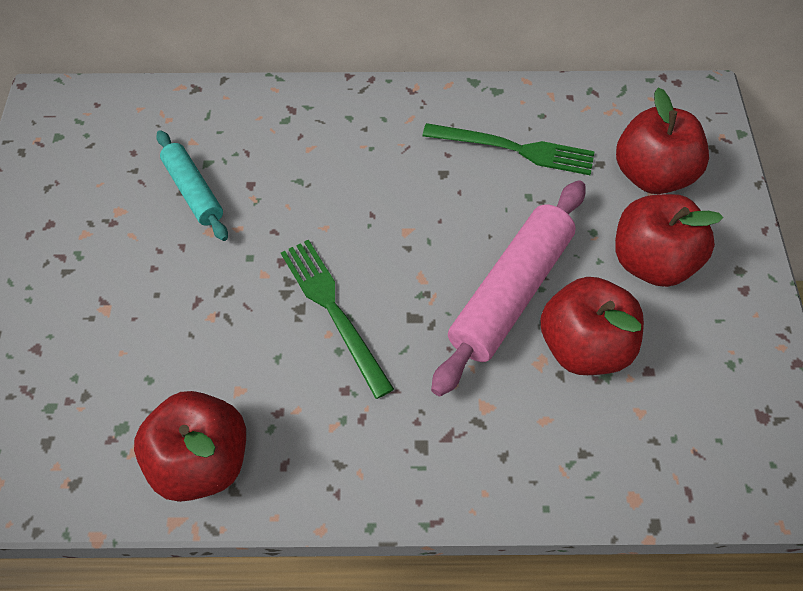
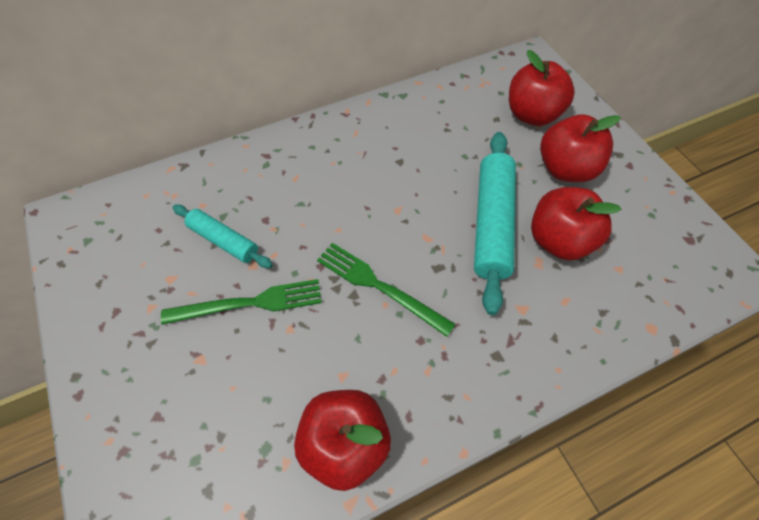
camera: 25 degrees left, 0 degrees up
(511, 293) = (492, 224): pink rolling pin -> turquoise rolling pin
(514, 149) = (437, 129): green fork -> green fork (249, 303)

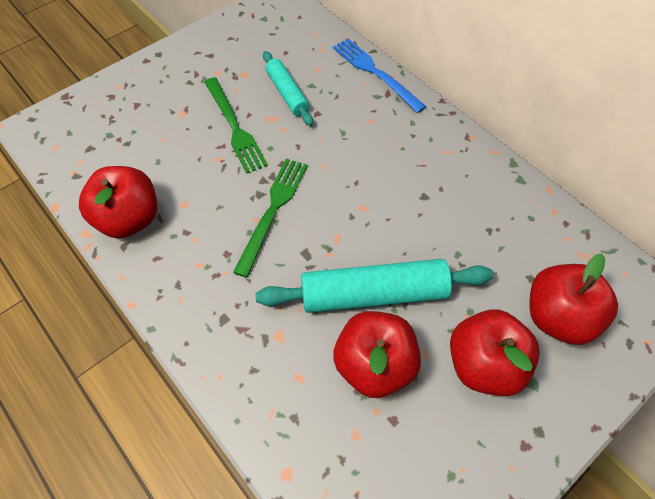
camera: 75 degrees right, 0 degrees up
(223, 241) = (287, 93): turquoise rolling pin -> turquoise rolling pin turned 45 degrees counterclockwise
(234, 157) = (375, 73): none -> blue fork

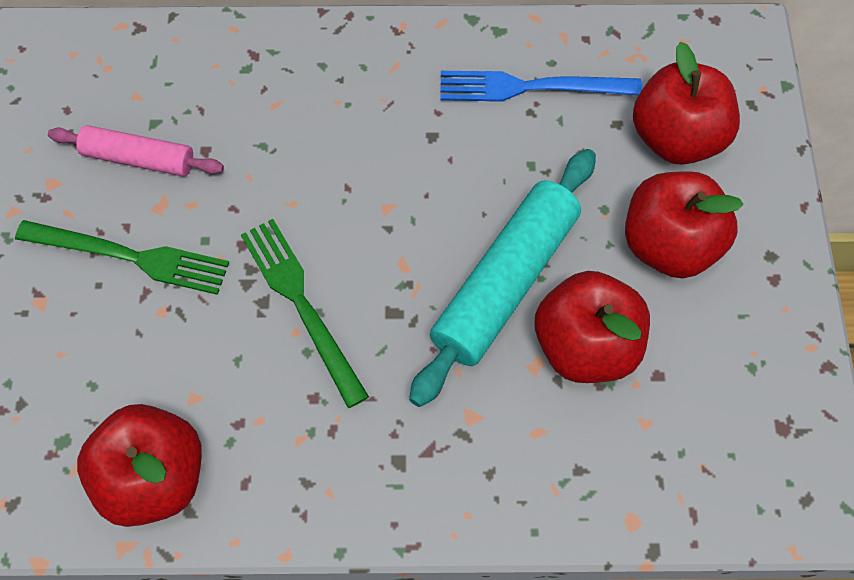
camera: 50 degrees left, 5 degrees up
(287, 93) = (139, 159): turquoise rolling pin -> pink rolling pin
(375, 73) = (209, 41): blue fork -> blue fork (531, 87)

